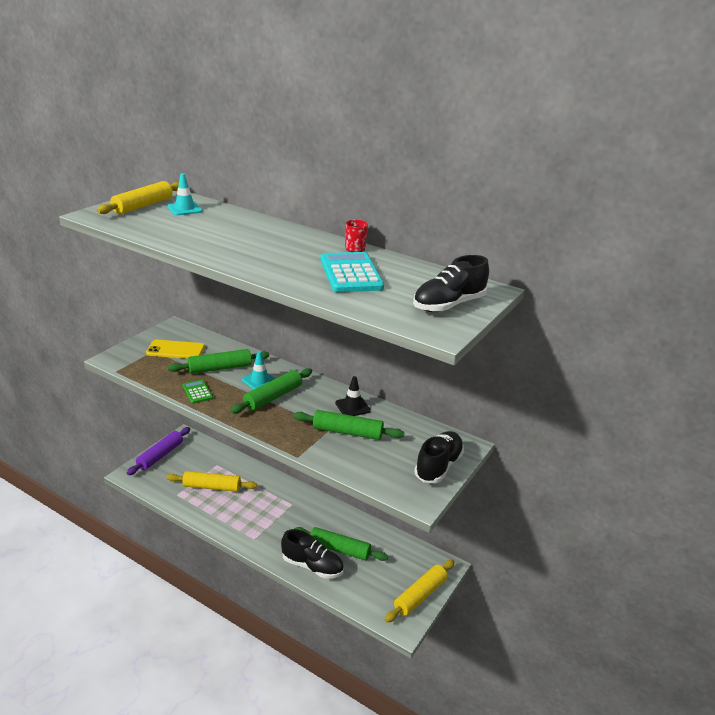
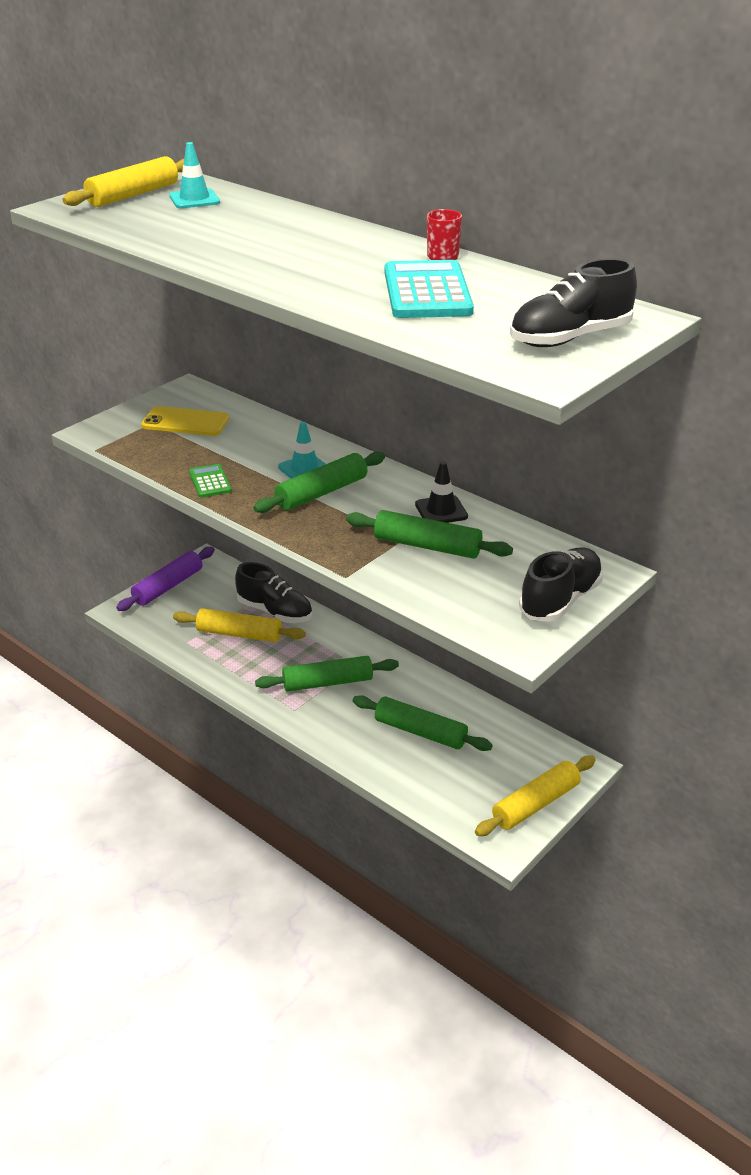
camera: 10 degrees right, 5 degrees up
(220, 368) = (247, 449): green rolling pin -> green rolling pin (327, 682)
(312, 566) = (376, 752): black shoe -> black shoe (275, 611)

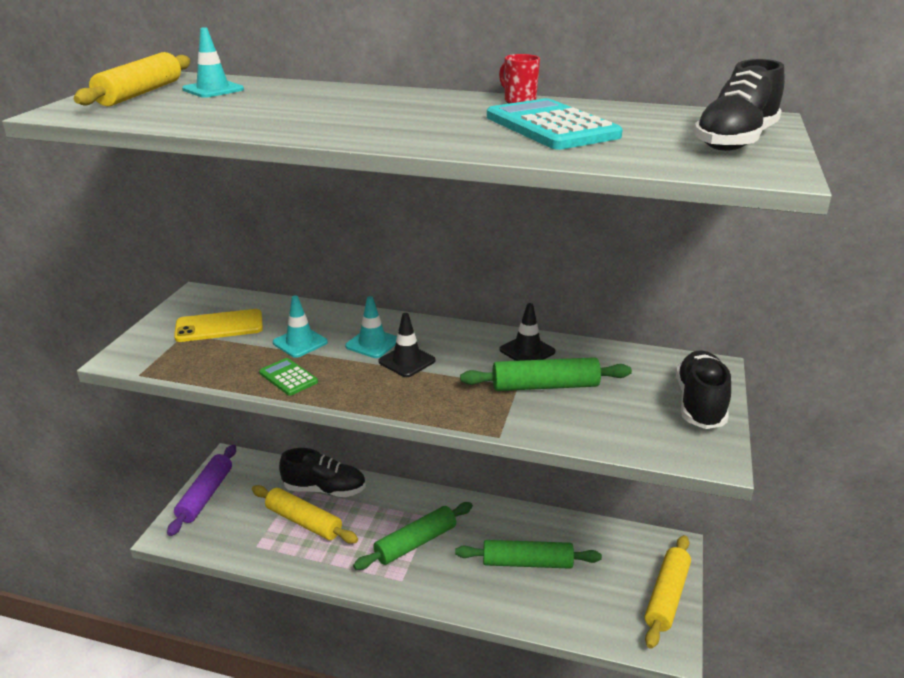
camera: 25 degrees left, 5 degrees down
(239, 634) = (304, 521): yellow rolling pin -> yellow rolling pin turned 45 degrees clockwise
(242, 453) = (300, 342): none -> turquoise traffic cone
(321, 492) = (407, 361): green rolling pin -> black traffic cone

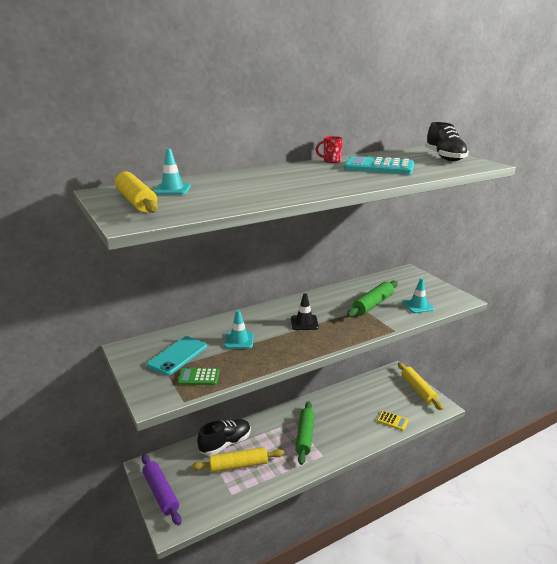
camera: 45 degrees left, 5 degrees down
(219, 326) = (177, 356): yellow phone -> turquoise phone
(288, 377) = (267, 357): green calculator -> green calculator (198, 377)
(372, 343) = (274, 323): turquoise traffic cone -> turquoise traffic cone (418, 306)
(527, 351) = (341, 295): black traffic cone -> none
(527, 562) = (358, 412): green rolling pin -> none
(556, 608) = (392, 421): none -> yellow calculator
(699, 404) = (428, 285): black shoe -> none

